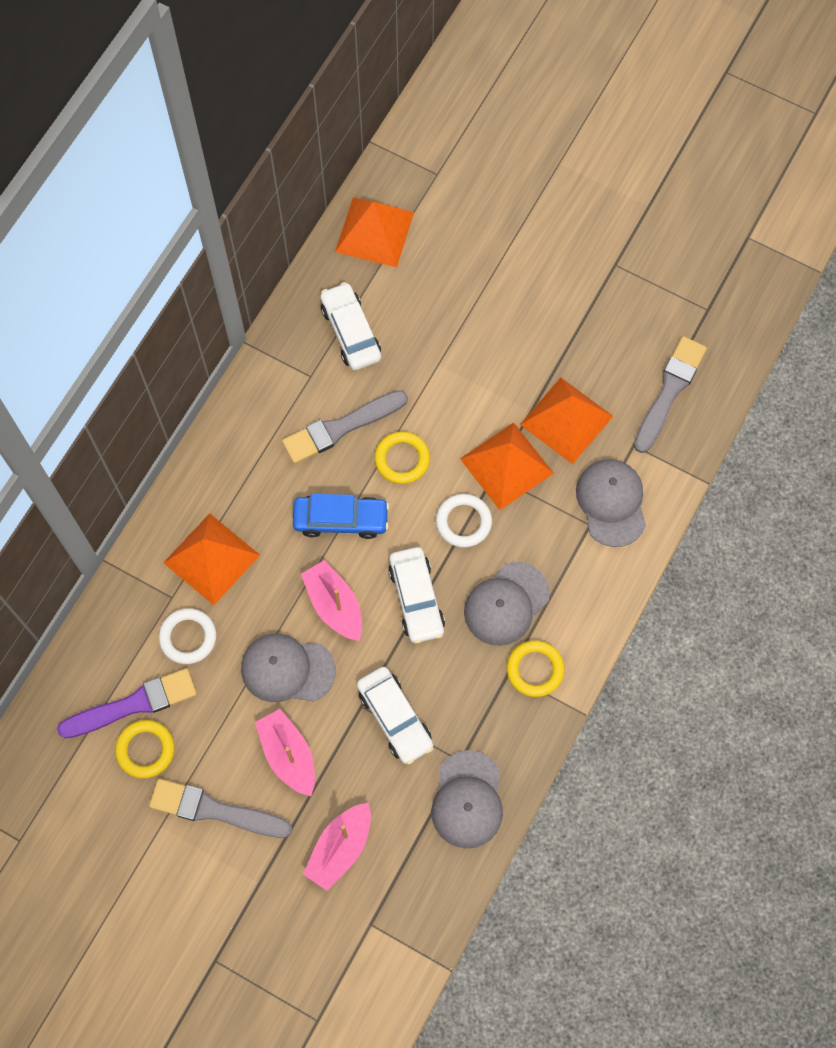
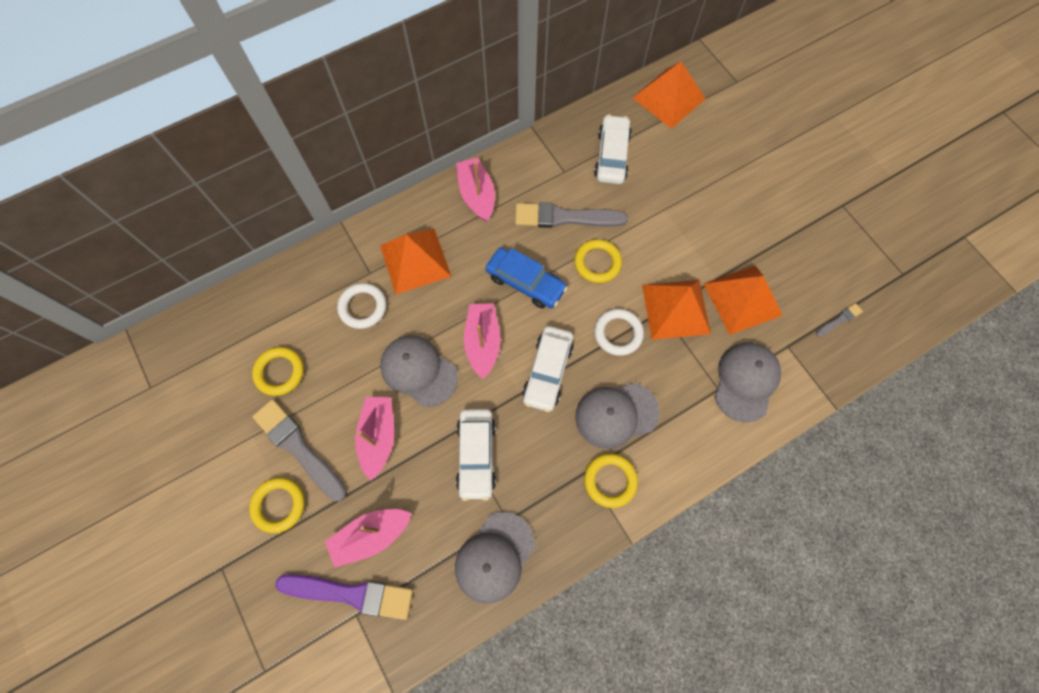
camera: 30 degrees right, 0 degrees up
(133, 704) = (293, 334): purple brush -> purple brush (351, 594)
(232, 873) = (279, 505): none -> yellow ring
(233, 452) = (477, 195): none -> pink boat
(669, 391) = (839, 320): grey brush -> grey brush, size x0.46

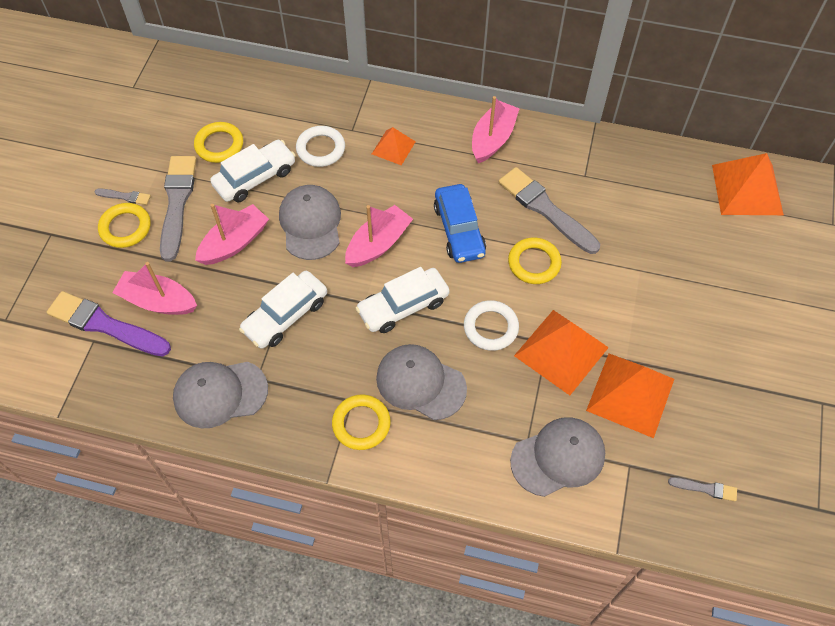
camera: 45 degrees right, 10 degrees down
(249, 481) = (125, 196): none -> grey brush
(351, 594) = (105, 325): purple brush -> purple brush turned 150 degrees clockwise
(415, 260) = (393, 147): orange pyramid -> orange pyramid, size x0.56
(612, 156) = (640, 195): white car -> white car (255, 178)

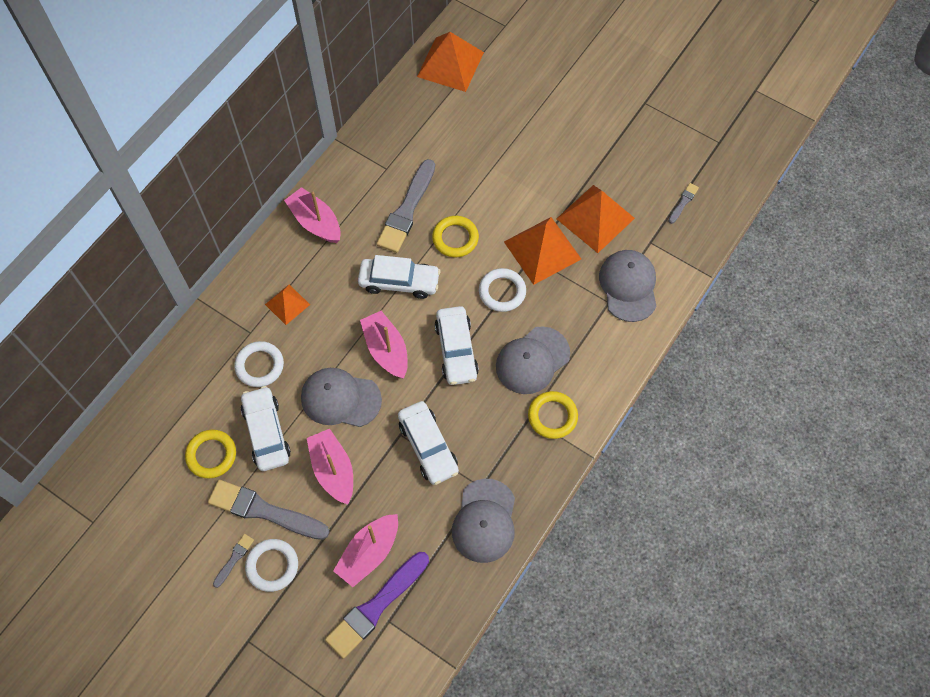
camera: 70 degrees left, 5 degrees up
(125, 228) = (272, 566): yellow ring -> white ring
(459, 230) = (399, 282): blue car -> white car
(545, 209) = (407, 210): grey brush -> grey brush turned 45 degrees counterclockwise

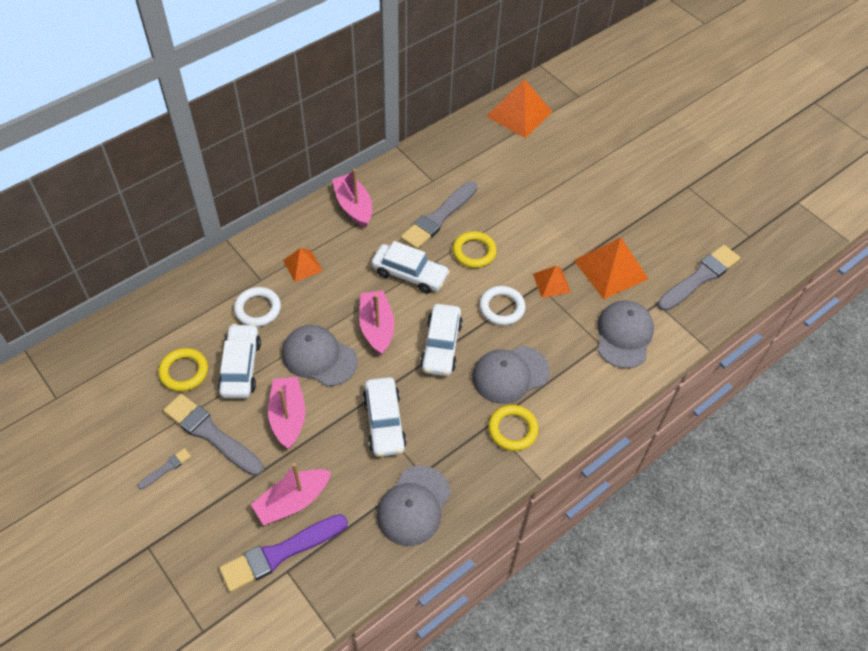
camera: 15 degrees right, 10 degrees down
(272, 566) = (198, 485): white ring -> none
(542, 250) = (551, 283): orange pyramid -> orange pyramid, size x0.56
(683, 202) = (699, 277): grey brush -> grey brush, size x2.17

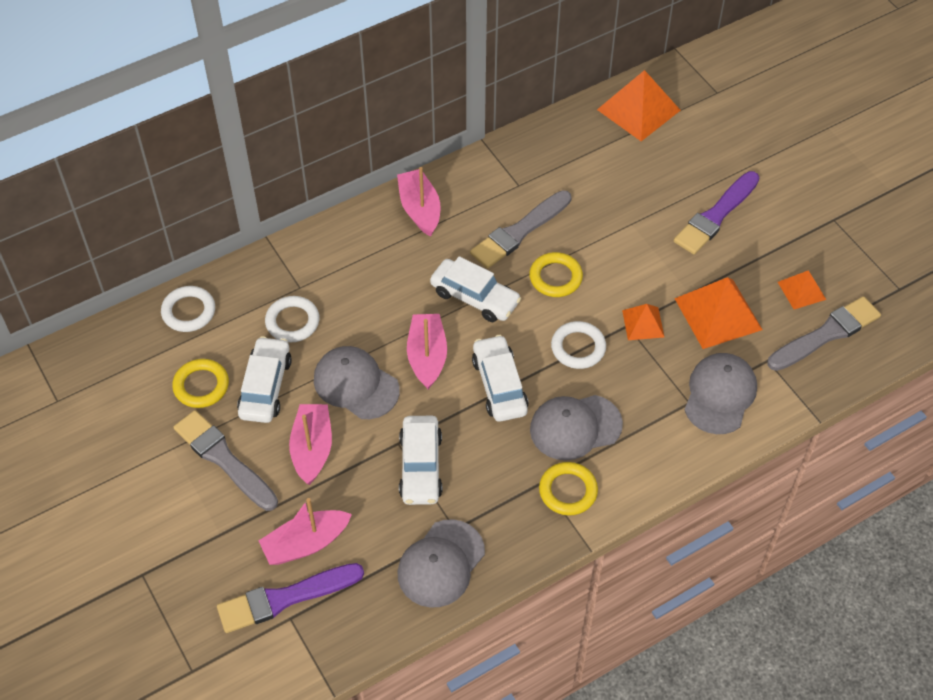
camera: 10 degrees right, 0 degrees up
(166, 309) = (188, 311): none -> white ring
(166, 468) = (170, 491): grey brush -> none
(302, 265) = (350, 275): orange pyramid -> orange pyramid (801, 290)
(441, 345) = (499, 385): white car -> white car turned 150 degrees clockwise
(594, 191) = (715, 216): none -> purple brush

